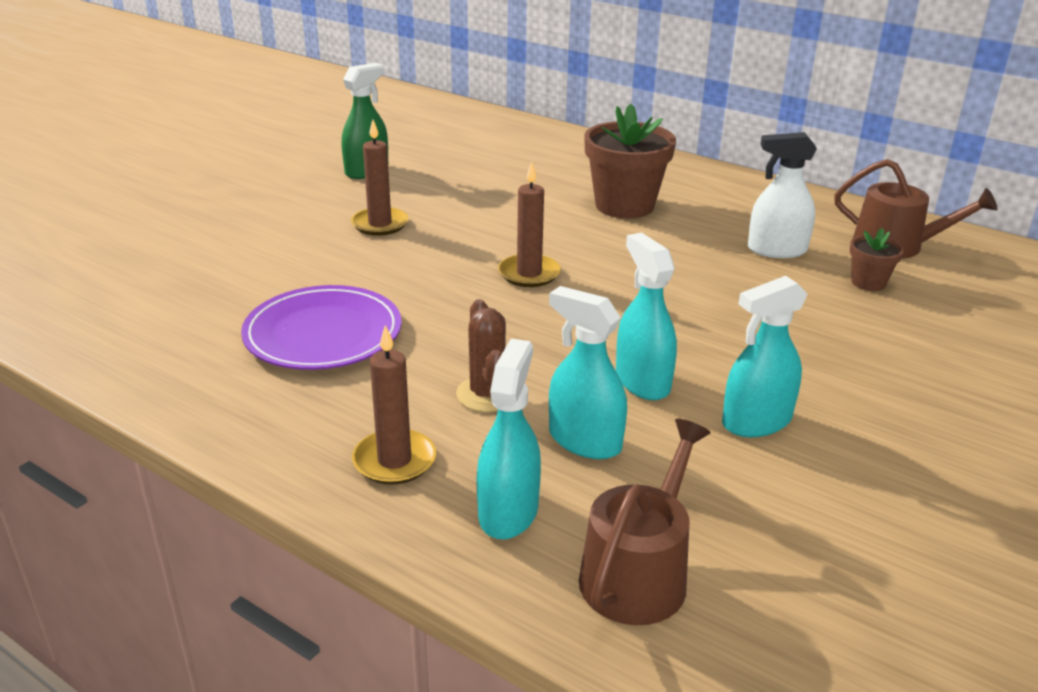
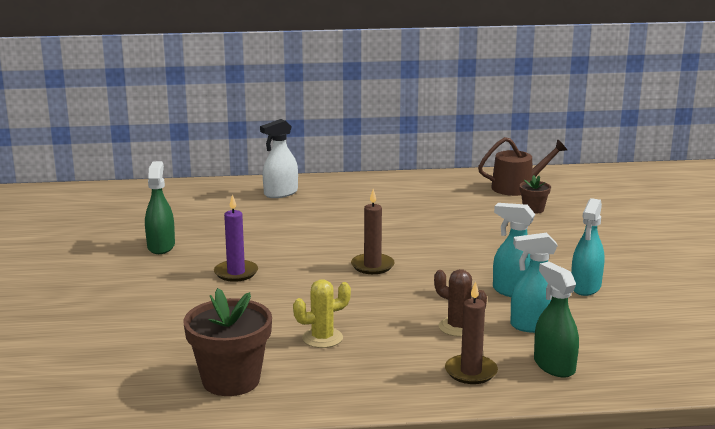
camera: 40 degrees left, 10 degrees down
(323, 333) = (322, 338): purple plate -> yellow cactus
(380, 224) = (236, 273): brown candle -> purple candle
(508, 512) = (554, 366): turquoise spray bottle -> green spray bottle
(624, 205) = (356, 213): brown flower pot -> brown flower pot (231, 380)
(639, 572) = (637, 360): brown watering can -> none
(776, 250) = (470, 209): white spray bottle -> white spray bottle (280, 193)

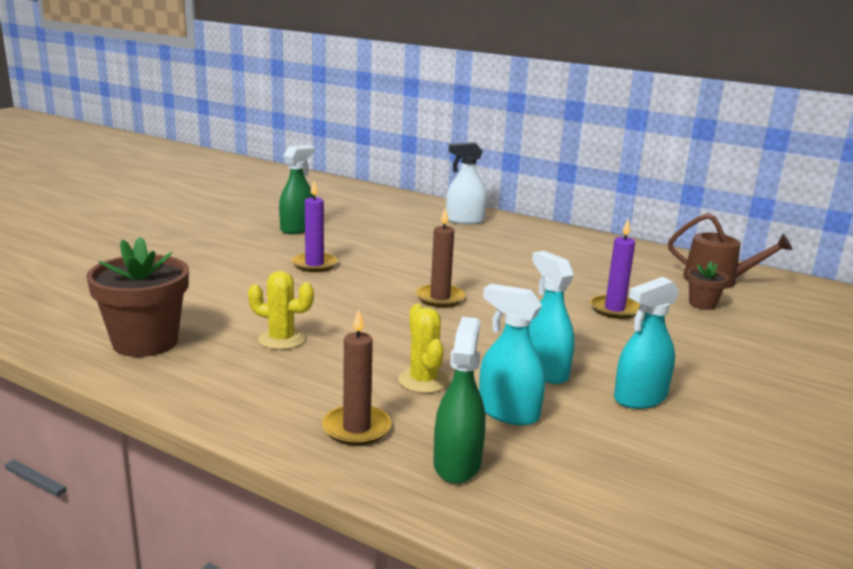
camera: 35 degrees right, 0 degrees up
(458, 327) = (423, 381): brown cactus -> yellow cactus
(490, 232) = (614, 309): none -> purple candle

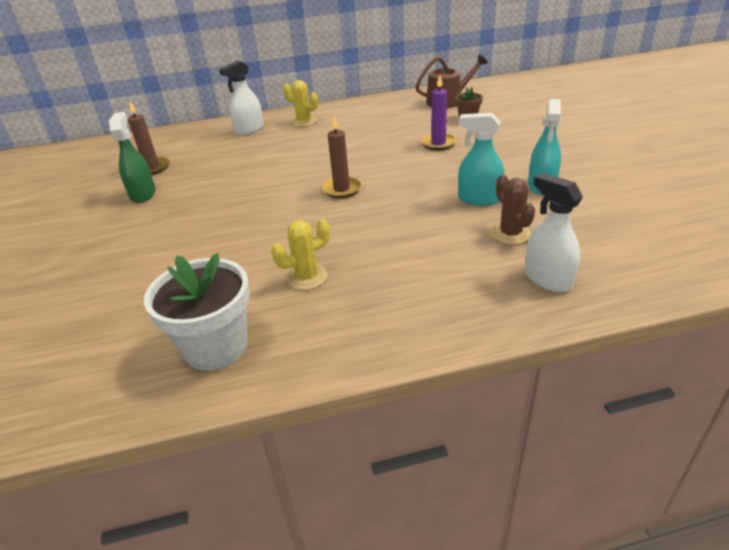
camera: 40 degrees left, 15 degrees up
(145, 342) = (216, 347): brown flower pot -> white flower pot
(314, 264) = (214, 213): purple candle -> none
(356, 428) = (467, 298): brown candle -> brown candle (152, 168)
(423, 381) = (438, 245): yellow cactus -> yellow cactus (304, 121)
(457, 463) = (547, 279): green spray bottle -> white spray bottle
(508, 412) = (510, 234): turquoise spray bottle -> brown cactus

